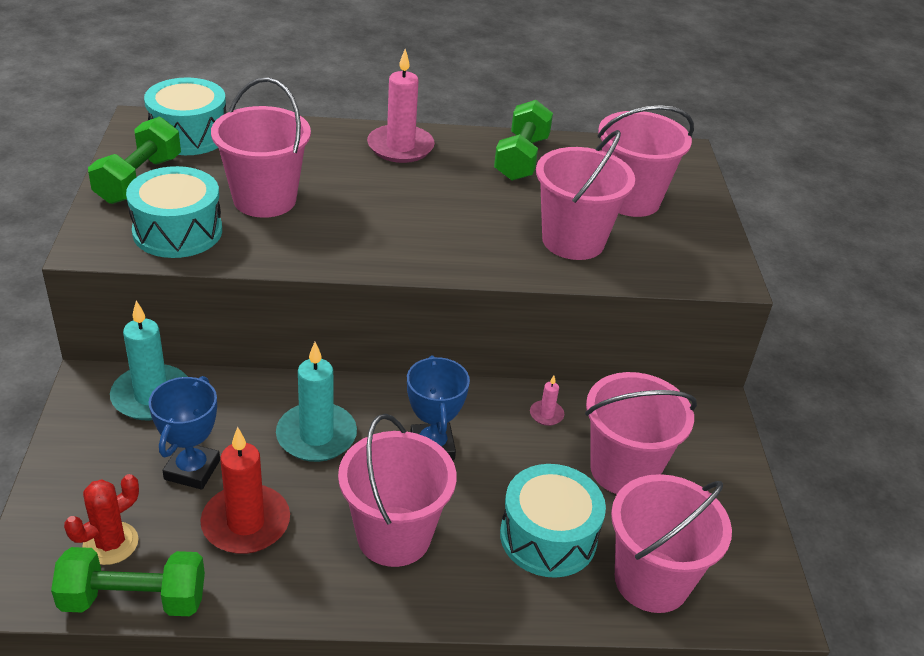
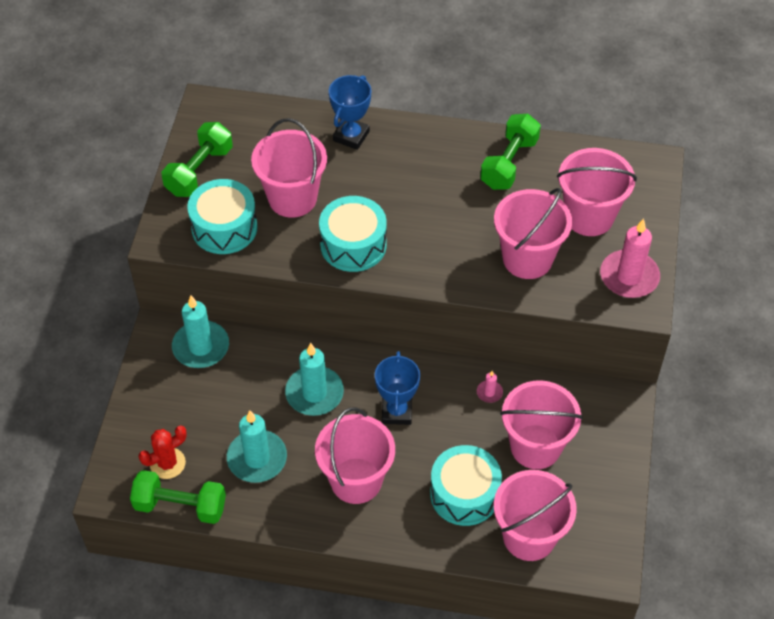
camera: 15 degrees right, 15 degrees up
(189, 135) = (241, 122): turquoise drum -> turquoise drum (353, 245)
(192, 470) = (224, 412): blue trophy -> blue trophy (351, 136)
(246, 523) = (257, 458): red candle -> turquoise candle
(400, 147) = (410, 144): pink candle -> pink candle (629, 277)

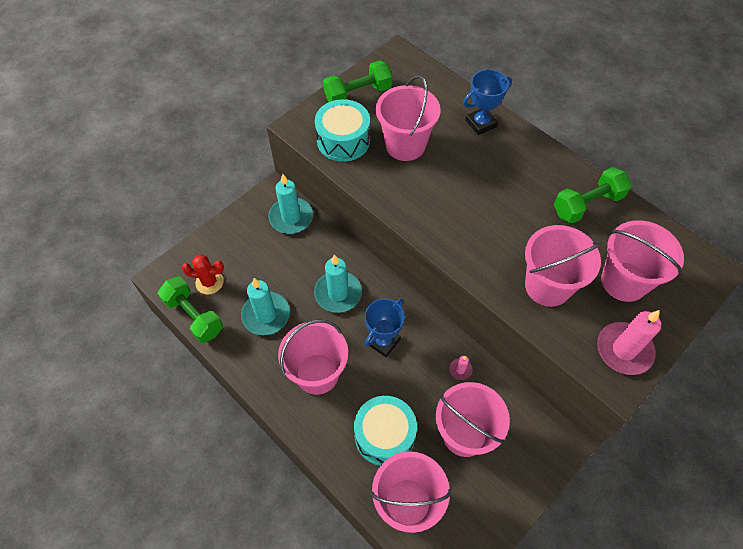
camera: 35 degrees right, 5 degrees up
(353, 245) = (422, 201): turquoise drum -> none

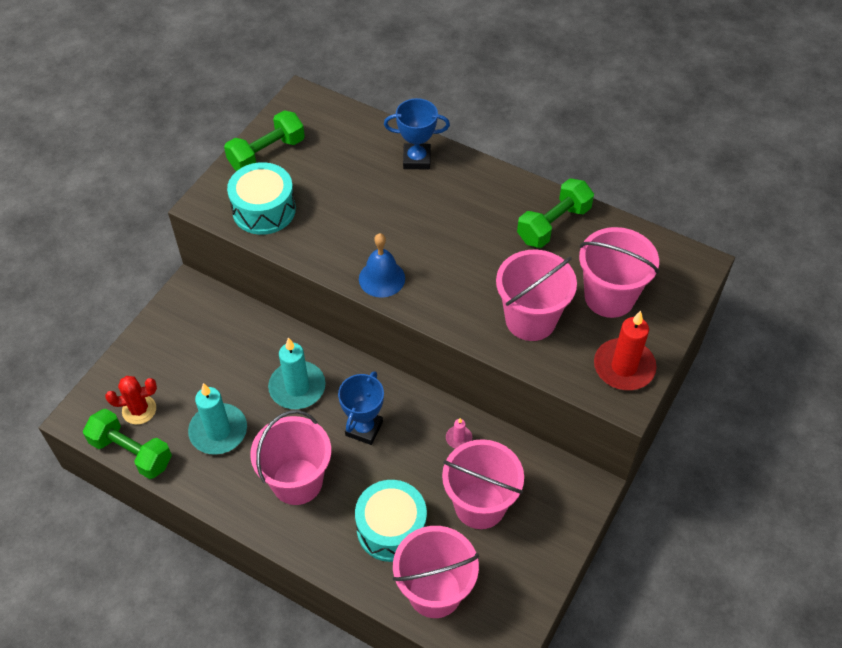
camera: 15 degrees left, 5 degrees down
(291, 217) = (217, 314): turquoise candle -> none
(405, 145) = (337, 200): pink bucket -> none
(426, 220) = (382, 278): none -> blue bell
(481, 123) = (416, 159): blue trophy -> blue trophy turned 45 degrees clockwise
(624, 350) = (624, 367): pink candle -> red candle

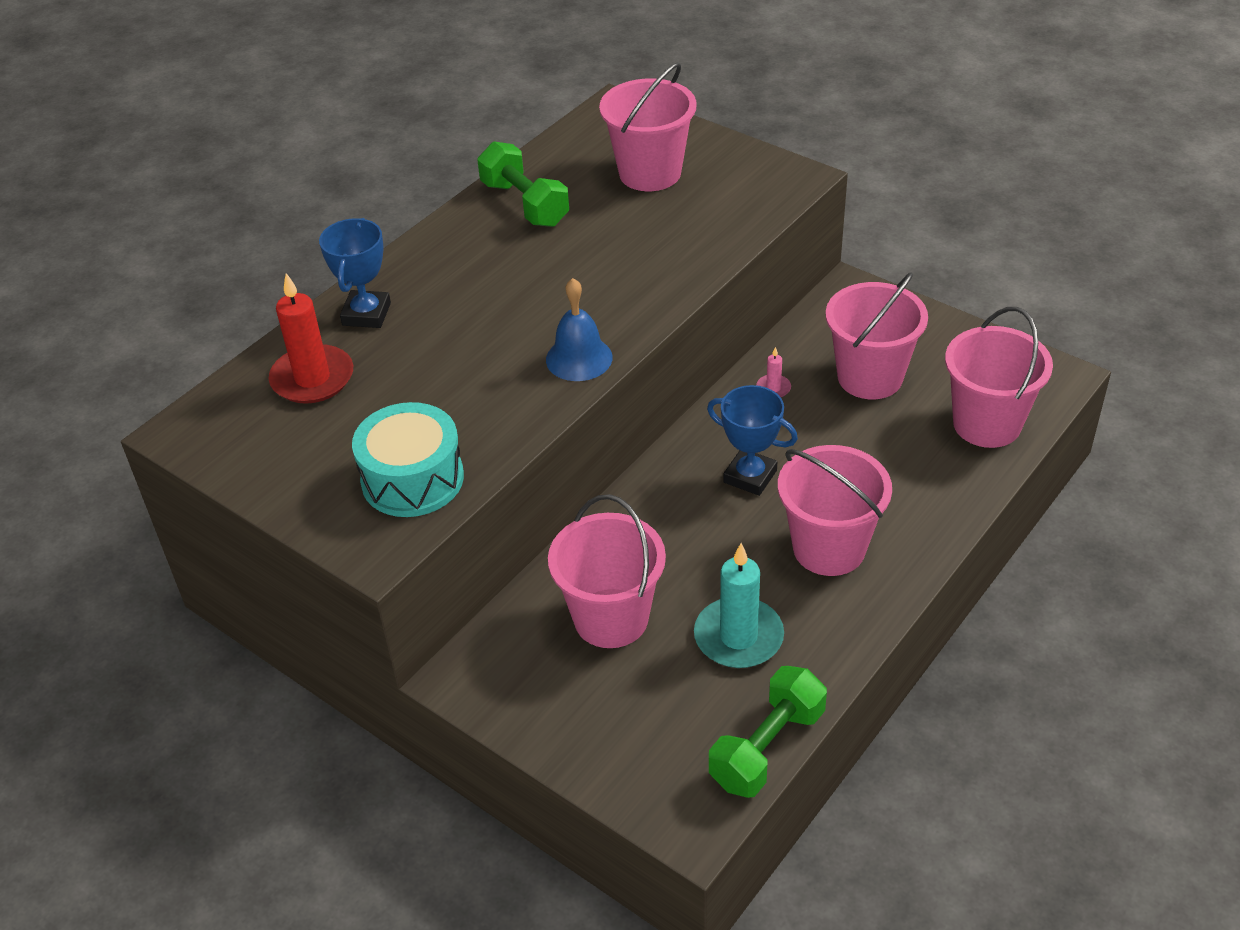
camera: 80 degrees left, 10 degrees down
(139, 410) = (688, 740): red cactus -> none
(267, 153) = (291, 475): green dumbbell -> none
(297, 387) = (673, 544): turquoise candle -> none
(391, 528) = (901, 457): turquoise drum -> none
(530, 319) = (673, 235): pink bucket -> pink bucket (611, 618)
(624, 367) = (753, 173): red candle -> red candle (312, 378)

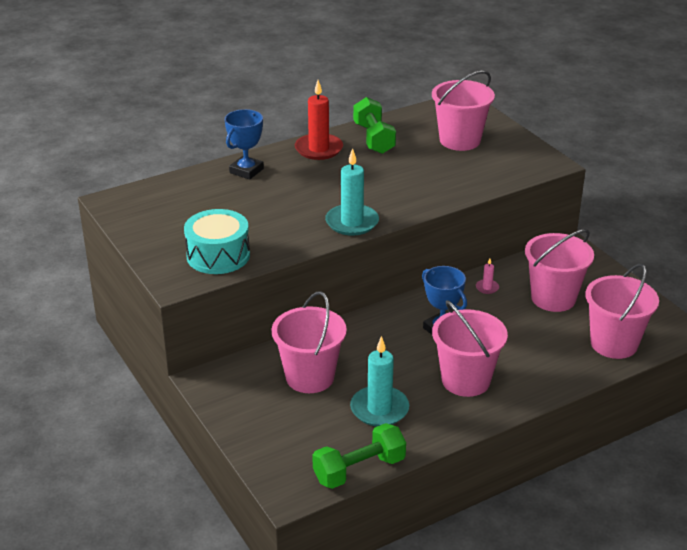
camera: 20 degrees right, 10 degrees down
(312, 378) = (196, 194): red candle -> red candle (319, 149)
(579, 358) = (352, 222): blue bell -> turquoise candle

